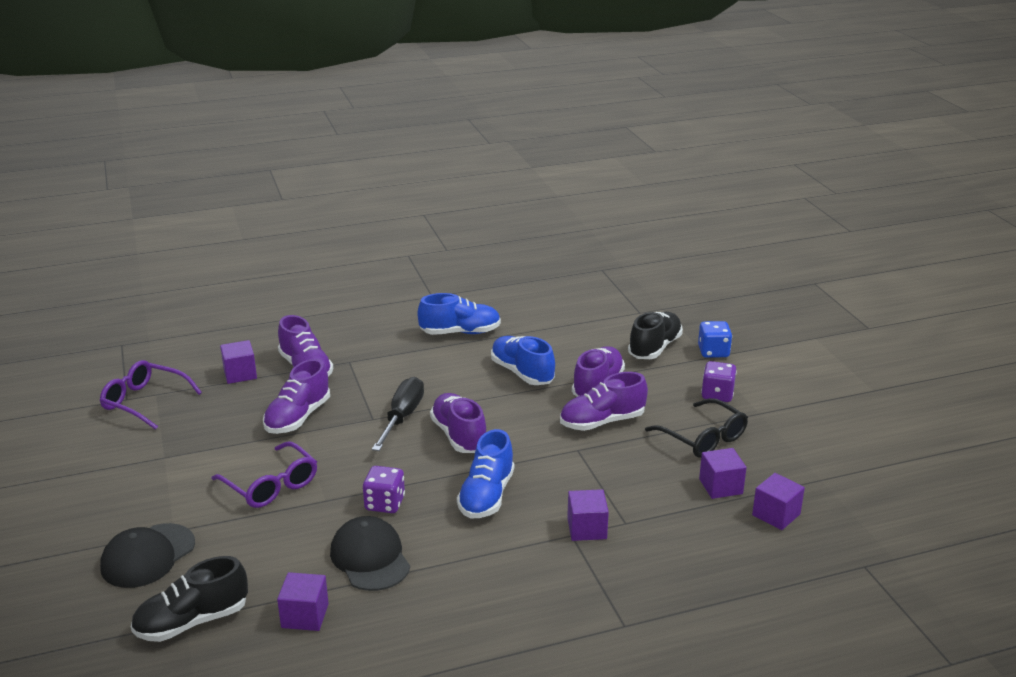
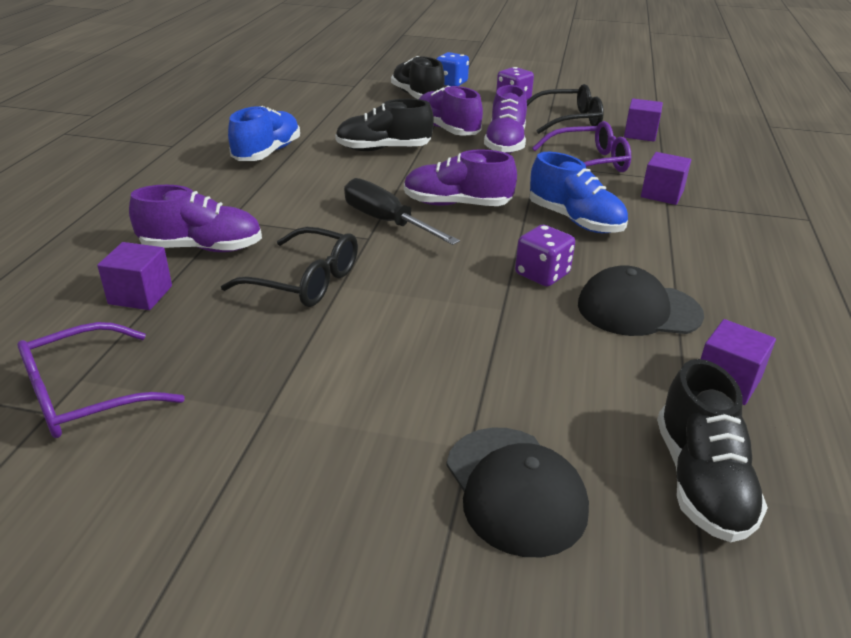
camera: 60 degrees left, 5 degrees up
(271, 485) = (435, 337): purple glasses -> purple glasses (589, 163)
(298, 417) = (305, 281): purple shoe -> black glasses
(522, 373) = (383, 149): blue shoe -> black shoe
(776, 515) = (691, 130): purple cube -> none

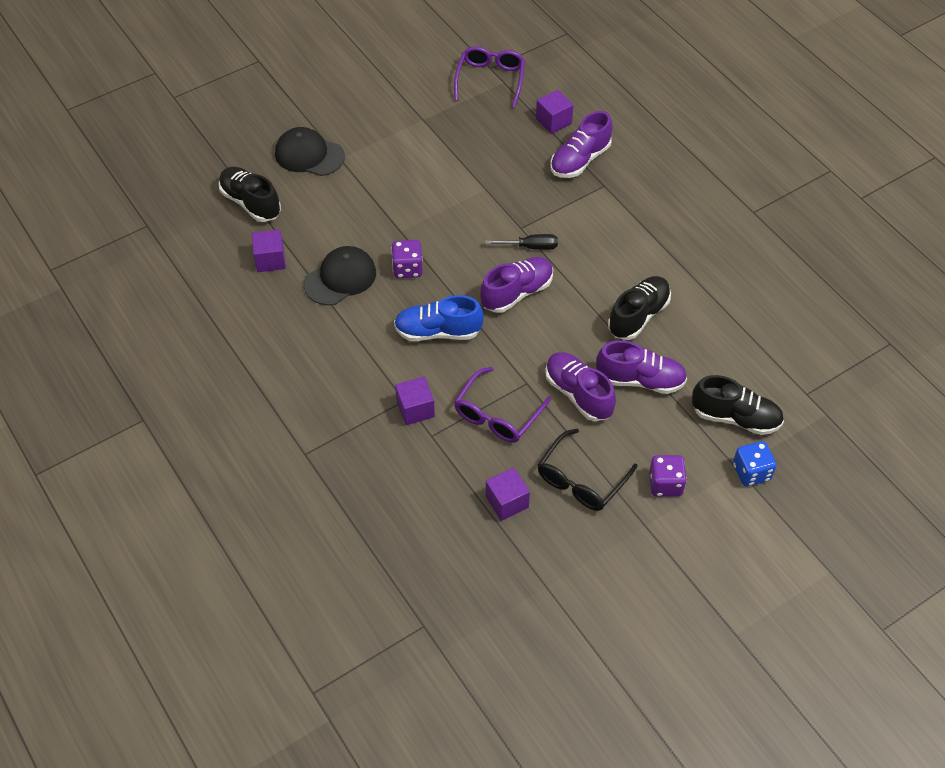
camera: 135 degrees right, 20 degrees up
(267, 153) = (692, 251): blue shoe -> none
(305, 281) = (504, 179): black glasses -> none
(386, 222) = (530, 247): black screwdriver -> black screwdriver, size x0.66

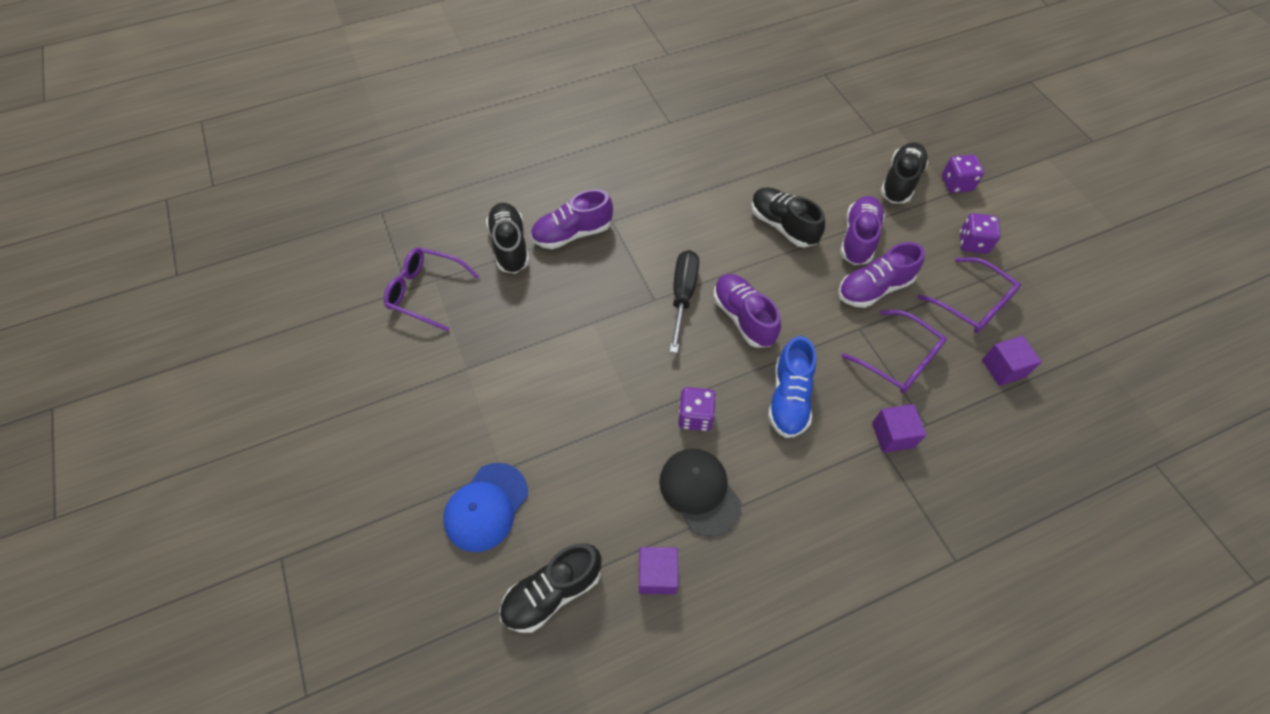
camera: 80 degrees left, 5 degrees up
(309, 155) = (486, 507): black cap -> blue cap
(530, 247) = (683, 296): black screwdriver -> black screwdriver, size x1.52
(553, 121) = (510, 246): purple cube -> black shoe
(580, 160) = (572, 234): purple shoe -> purple shoe turned 105 degrees clockwise
(581, 480) = (973, 304): black glasses -> purple glasses
(751, 472) = (956, 184): blue dice -> purple dice

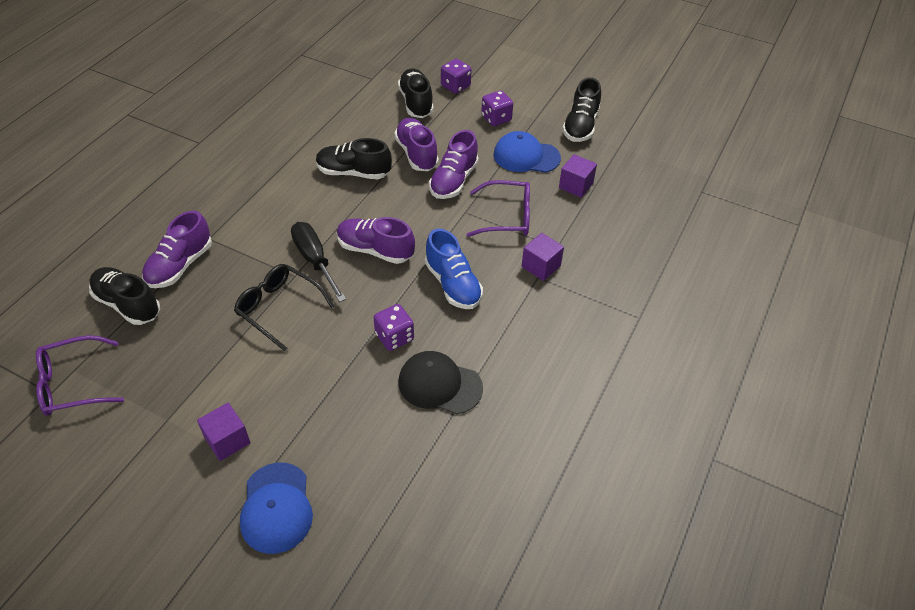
camera: 40 degrees left, 10 degrees down
(552, 592) = (385, 528): black shoe -> black shoe (580, 126)
(619, 324) = (279, 308): none -> black glasses
(657, 575) = (455, 459): purple cube -> purple cube (227, 440)
(973, 304) = (526, 156): purple glasses -> blue cap

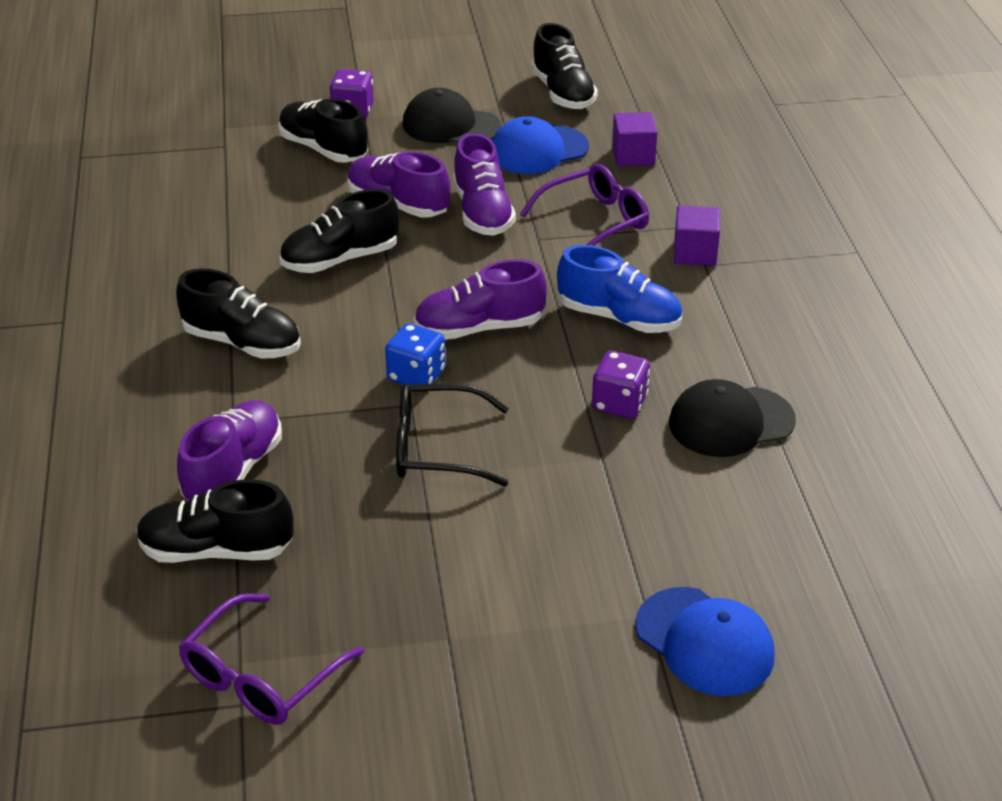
camera: 35 degrees left, 10 degrees down
(180, 265) = (233, 470): purple shoe -> purple shoe turned 150 degrees counterclockwise
(227, 440) = (556, 613): purple cube -> none
(259, 196) = (242, 342): none -> black shoe
(315, 261) = (416, 375): black screwdriver -> blue dice
(496, 118) = (450, 125): purple dice -> black cap

